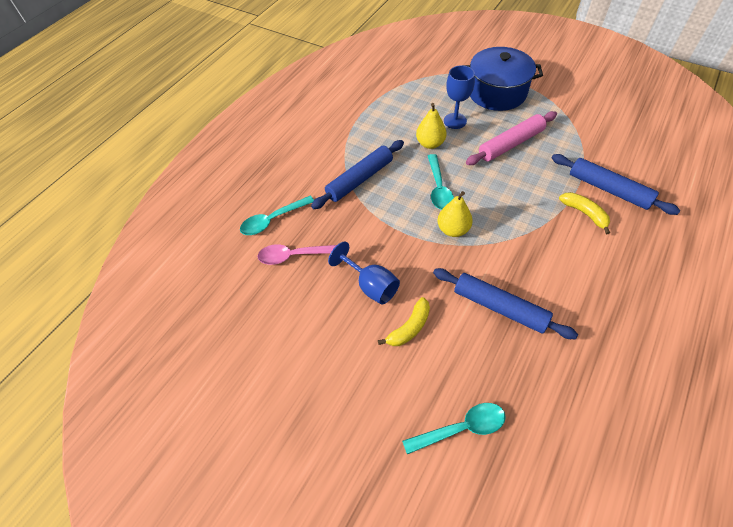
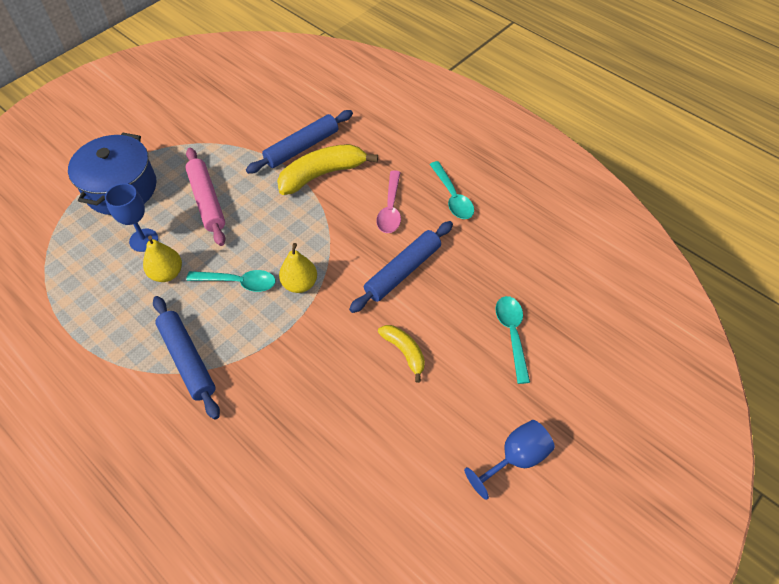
camera: 80 degrees left, 0 degrees up
(273, 220) = (209, 474): turquoise spoon -> turquoise spoon (452, 197)
(295, 255) = (276, 453): pink spoon -> pink spoon (390, 208)
(370, 285) = (344, 378): blue goblet -> blue goblet (515, 459)
(584, 213) = (322, 174): yellow banana -> yellow banana, size x1.76

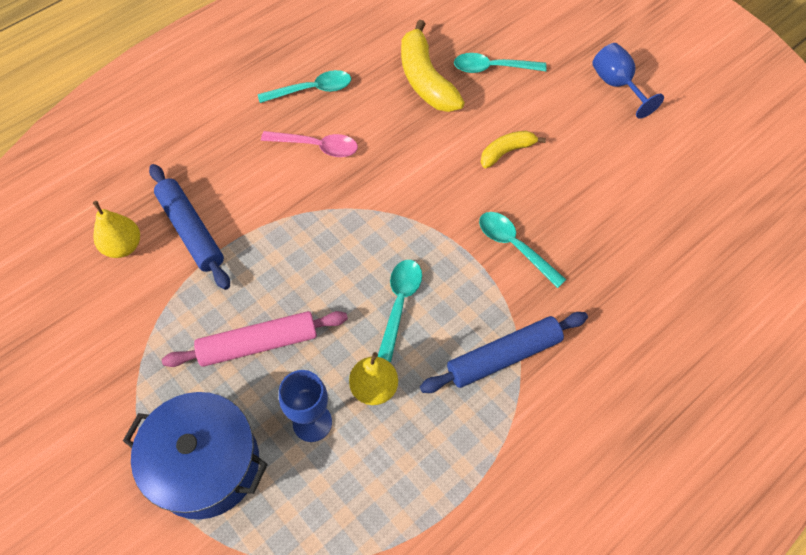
camera: 85 degrees left, 5 degrees up
(296, 363) = (515, 246): none -> turquoise spoon
(300, 284) = (411, 240): yellow pear -> yellow pear (123, 246)
(322, 174) = (245, 210): yellow banana -> yellow banana (425, 79)
(403, 271) = (406, 144): blue rolling pin -> none

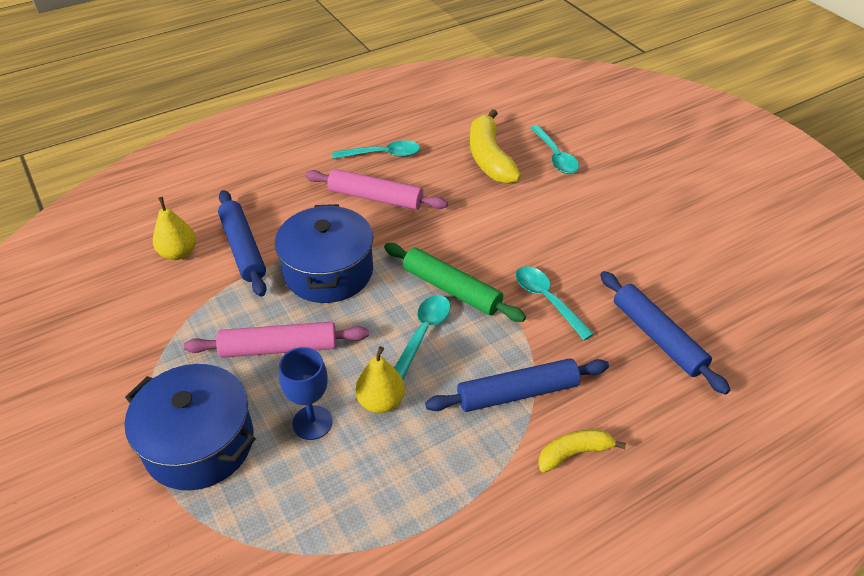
camera: 10 degrees right, 15 degrees down
(288, 246) = (328, 271): none -> blue pot
(316, 146) = (376, 197): pink spoon -> pink rolling pin
(417, 248) = (451, 289): none -> green rolling pin
(493, 68) = (555, 156): turquoise spoon -> turquoise spoon turned 120 degrees counterclockwise
(506, 152) = (555, 222): yellow banana -> yellow banana (574, 453)
(617, 85) = (673, 182): blue goblet -> none
(627, 272) = (658, 337): none -> blue rolling pin

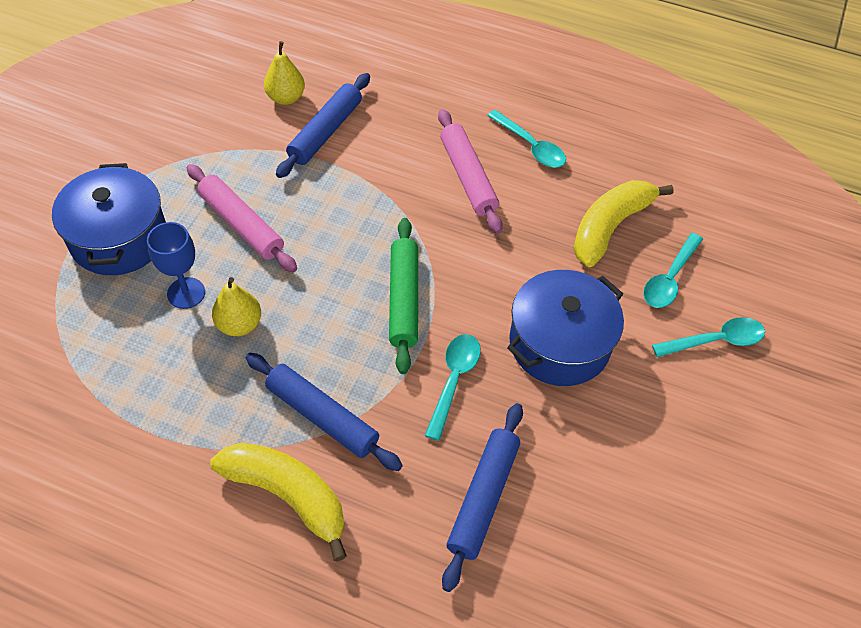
camera: 50 degrees right, 10 degrees up
(328, 271) = (349, 202): blue pot -> blue pot (559, 343)
(423, 333) = (334, 310): turquoise spoon -> turquoise spoon (715, 341)
(574, 453) = (288, 495): yellow banana -> yellow banana, size x1.76

